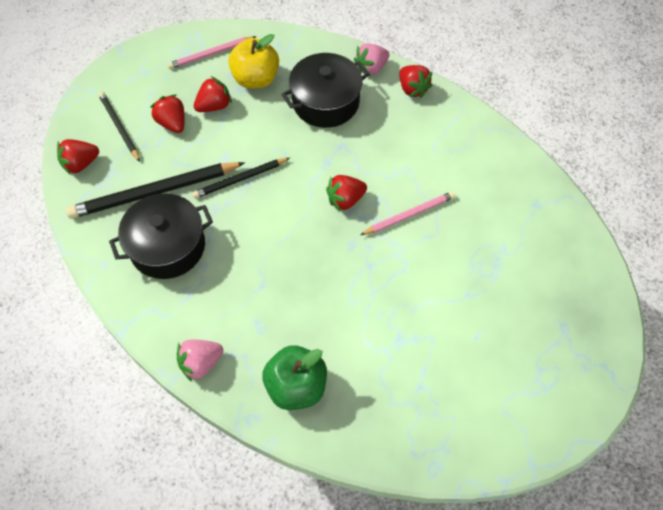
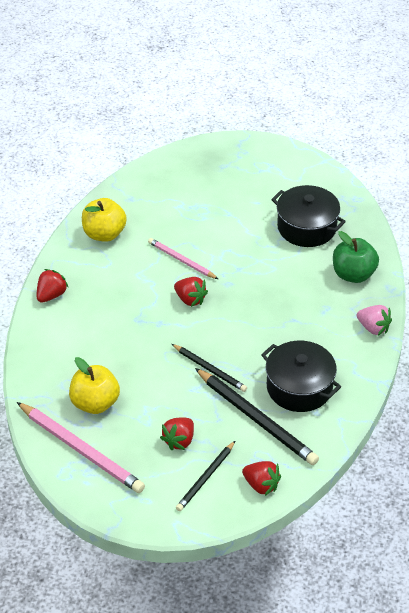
camera: 115 degrees left, 15 degrees down
(211, 54) = (81, 450): pink pencil -> pink pencil, size x1.70
(214, 106) = (143, 419): red strawberry -> none
(325, 102) = (96, 345): black pot -> black pot (307, 227)
(371, 68) = (40, 329): pink strawberry -> none
(485, 160) = (104, 234): none -> yellow apple

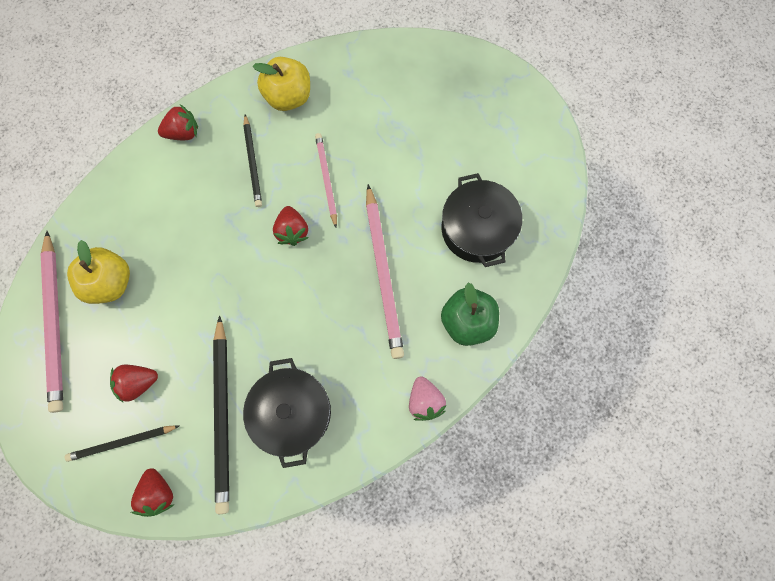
camera: 40 degrees right, 30 degrees up
(210, 369) = (236, 325): black pencil -> black pencil (253, 163)
(275, 284) = (383, 273): none -> pink pencil

